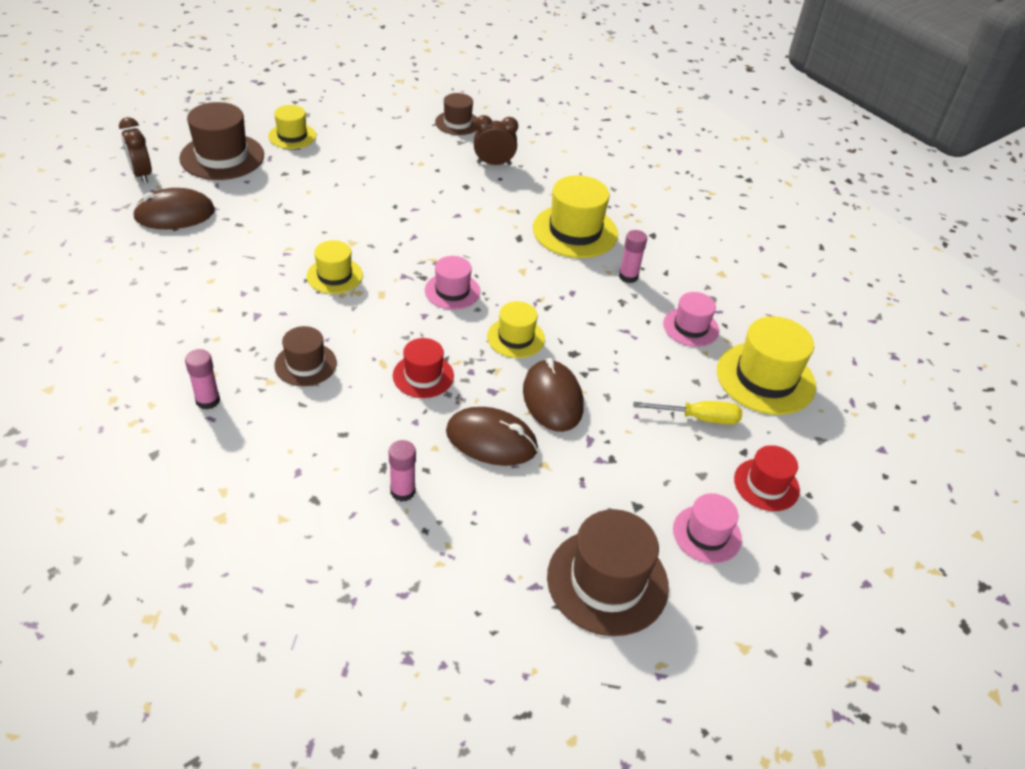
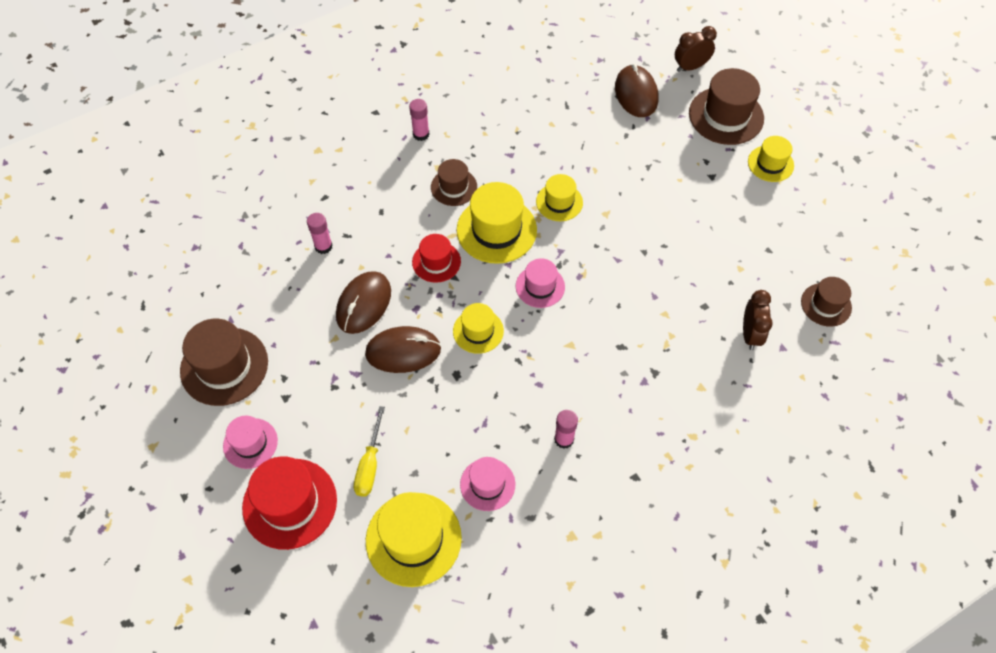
camera: 100 degrees right, 15 degrees up
(575, 231) = (635, 399): yellow hat -> yellow hat (496, 230)
(766, 484) = (290, 503): red hat -> red hat, size x1.68

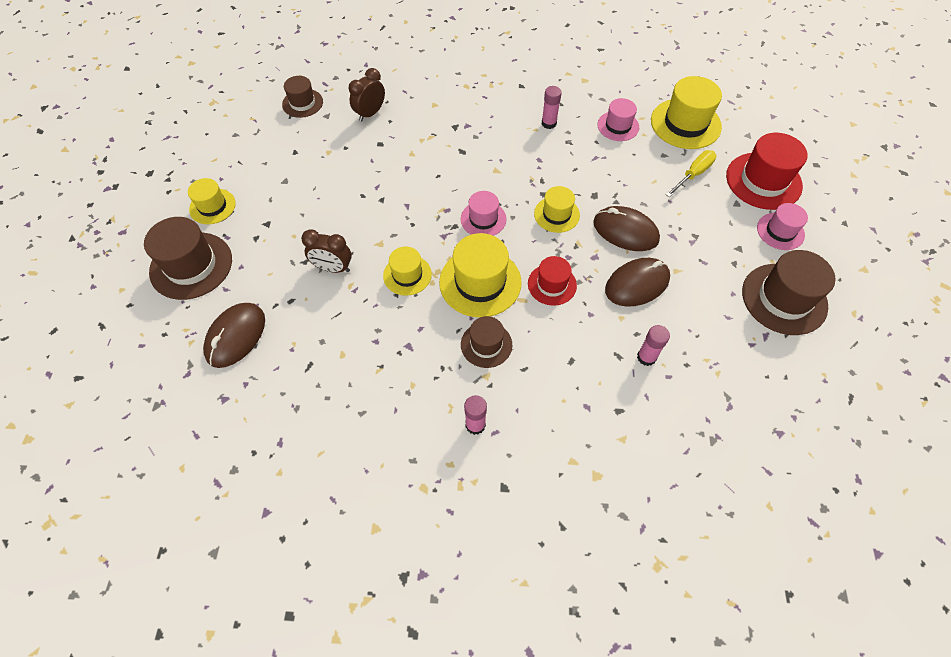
camera: 145 degrees left, 0 degrees up
(690, 67) = (157, 332): brown clock -> brown clock (333, 268)

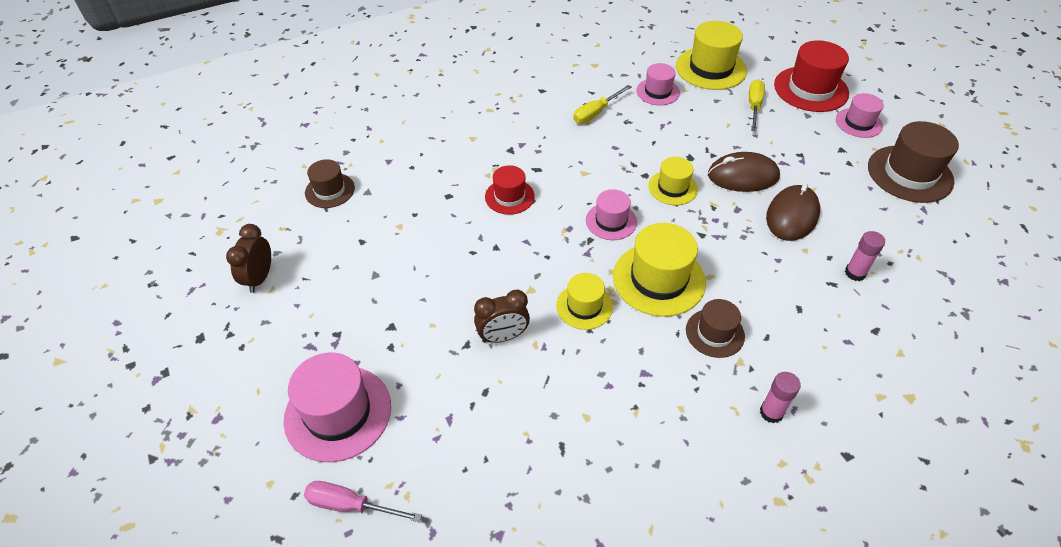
camera: 30 degrees left, 10 degrees down
(154, 329) = (350, 505): none -> pink screwdriver
(191, 265) = (338, 413): brown hat -> pink hat
(212, 206) = (311, 338): yellow hat -> none
(235, 336) = (455, 461): brown mouse -> none
(370, 113) = (413, 172): brown clock -> brown clock (260, 278)
(549, 123) = (596, 113): pink glue stick -> yellow screwdriver
(552, 284) = (723, 250): red hat -> red hat (509, 196)

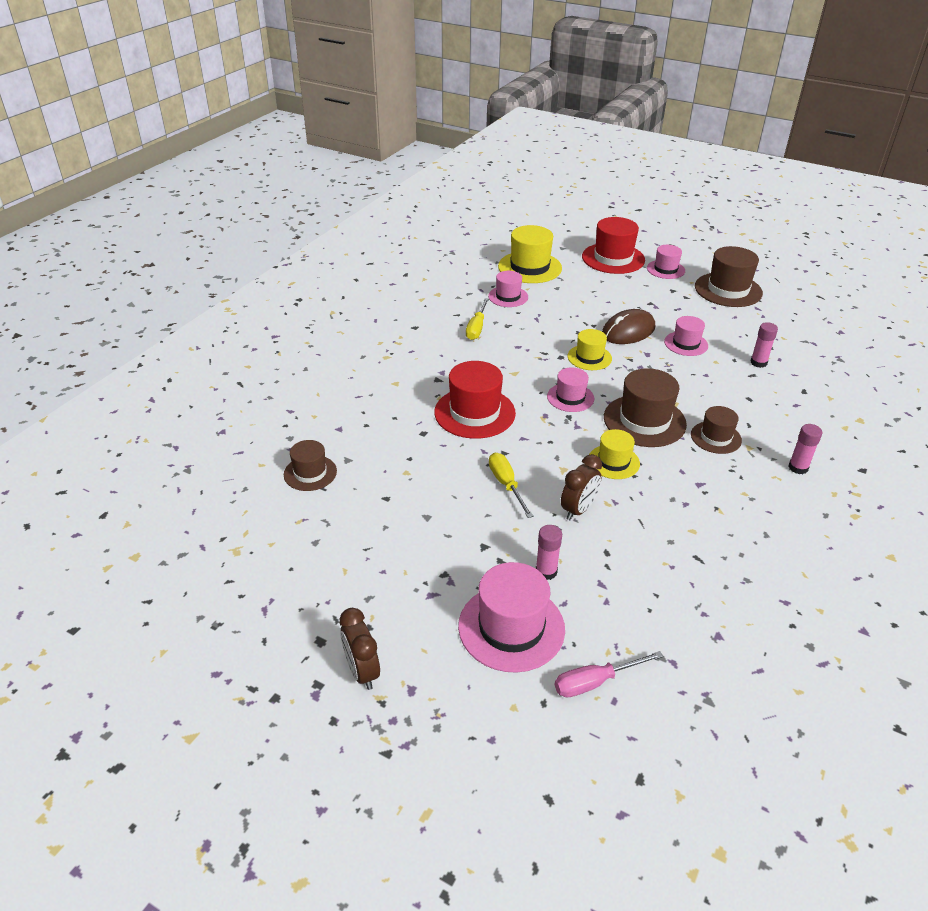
camera: 35 degrees left, 10 degrees down
(260, 278) = (323, 568): brown clock -> brown clock (362, 671)
(416, 379) = (546, 571): none -> pink glue stick
(509, 196) = (474, 413): red hat -> red hat, size x1.68
(658, 279) = (644, 421): yellow hat -> brown hat
(754, 106) = (587, 283): yellow screwdriver -> yellow screwdriver (506, 484)
(792, 216) = (686, 344): brown mouse -> pink hat

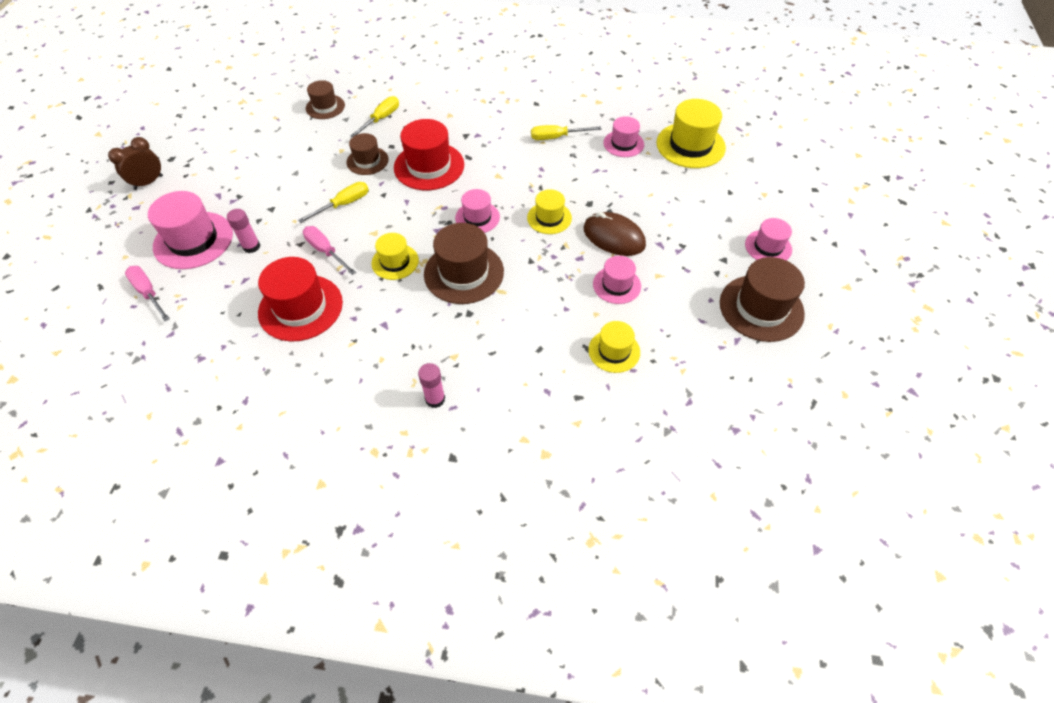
camera: 70 degrees right, 15 degrees up
(368, 432) = (381, 119): none -> yellow screwdriver
(578, 510) = (325, 251): brown clock -> pink screwdriver
(613, 258) = (759, 201): red hat -> red hat (300, 307)
(716, 437) = (459, 328): brown hat -> brown hat (367, 161)
(758, 363) = (614, 351): pink glue stick -> yellow hat

